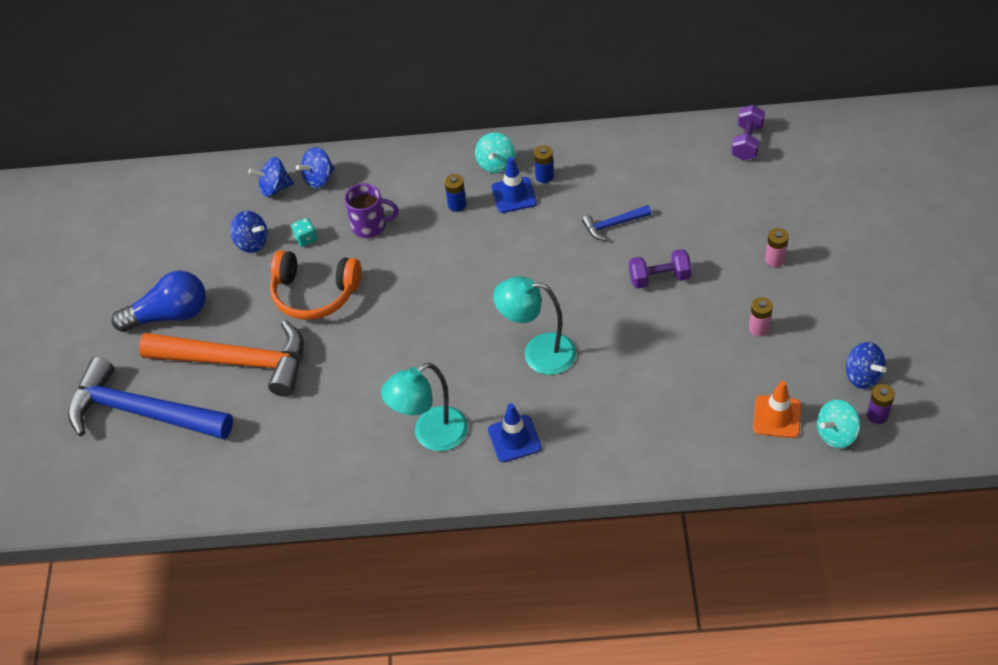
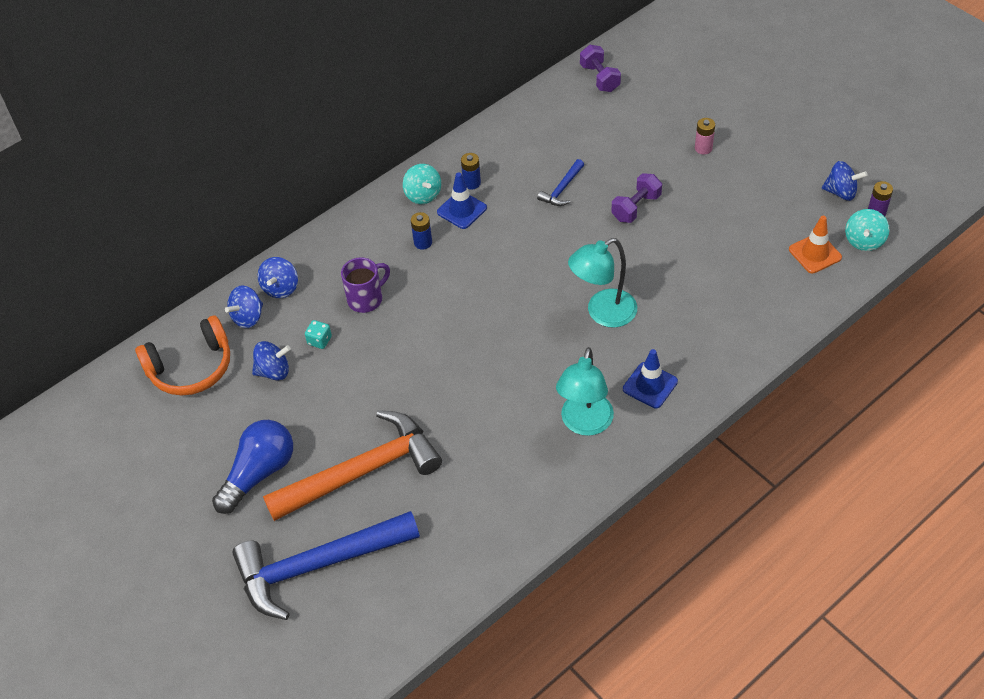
camera: 40 degrees left, 0 degrees up
(314, 294) = (373, 378): orange headphones -> orange headphones (191, 368)
(759, 328) = (741, 201): pink battery -> none

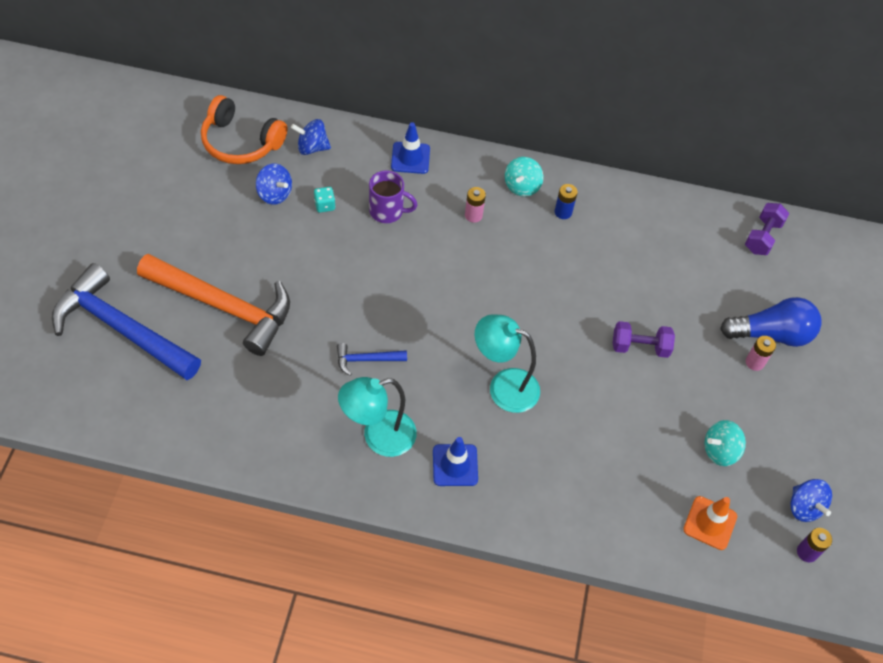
camera: 45 degrees right, 5 degrees up
(259, 473) = (177, 241): blue light bulb -> blue light bulb (771, 334)
(281, 288) = (355, 151): blue spinning top -> none
(423, 242) = (473, 215): blue battery -> pink battery
(462, 210) = (529, 222): blue traffic cone -> blue traffic cone (410, 158)
(562, 189) = (612, 280): blue hammer -> blue hammer (366, 360)
(864, 241) = (761, 559): turquoise spinning top -> turquoise spinning top (720, 451)

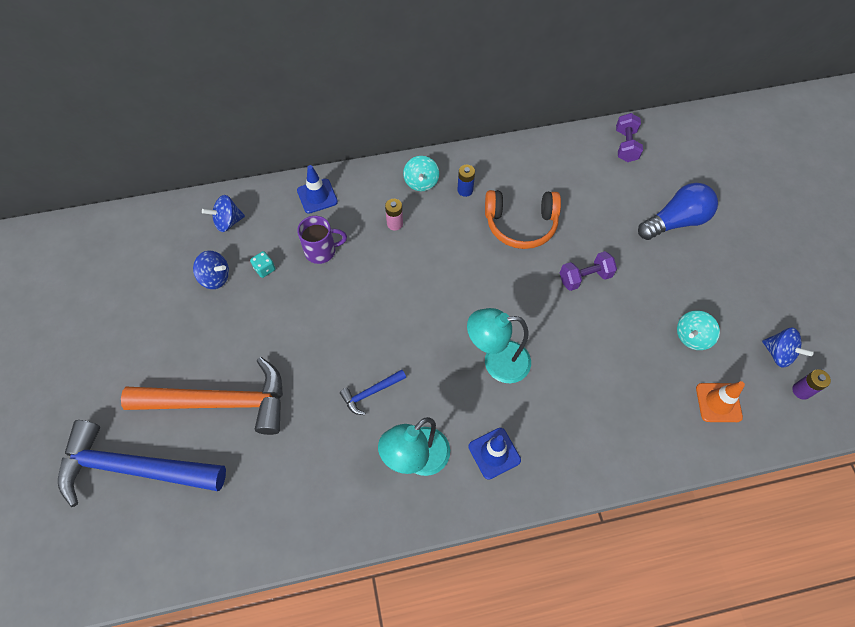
camera: 20 degrees left, 5 degrees up
(241, 142) = (162, 243): orange headphones -> orange headphones (521, 225)
(754, 362) = (676, 250): pink battery -> none

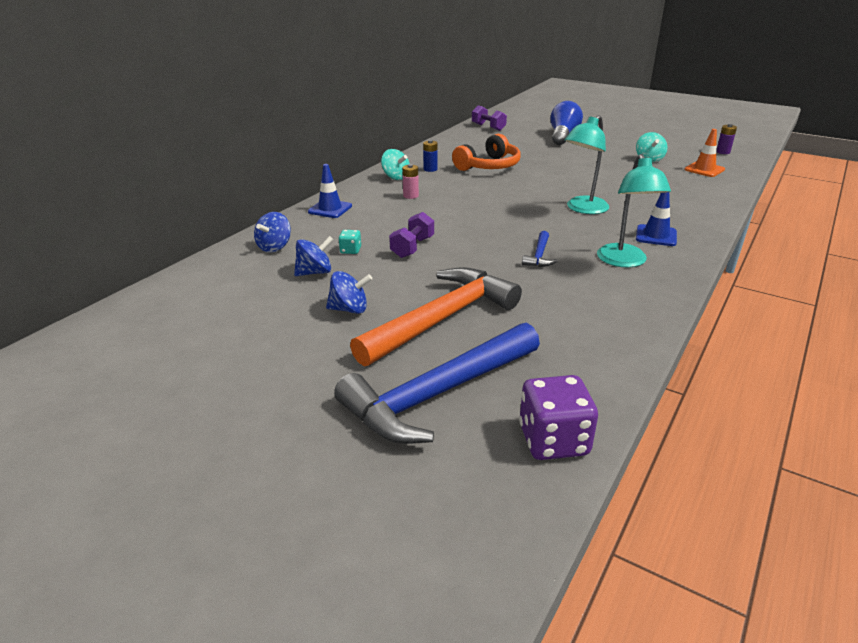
camera: 45 degrees left, 30 degrees down
(135, 564) = (553, 440): none -> purple dice
(321, 251) = (380, 225): purple mug -> none
(585, 277) = (561, 166): purple dumbbell -> purple dumbbell (412, 247)
(778, 353) = (691, 148): blue spinning top -> blue spinning top (349, 309)

